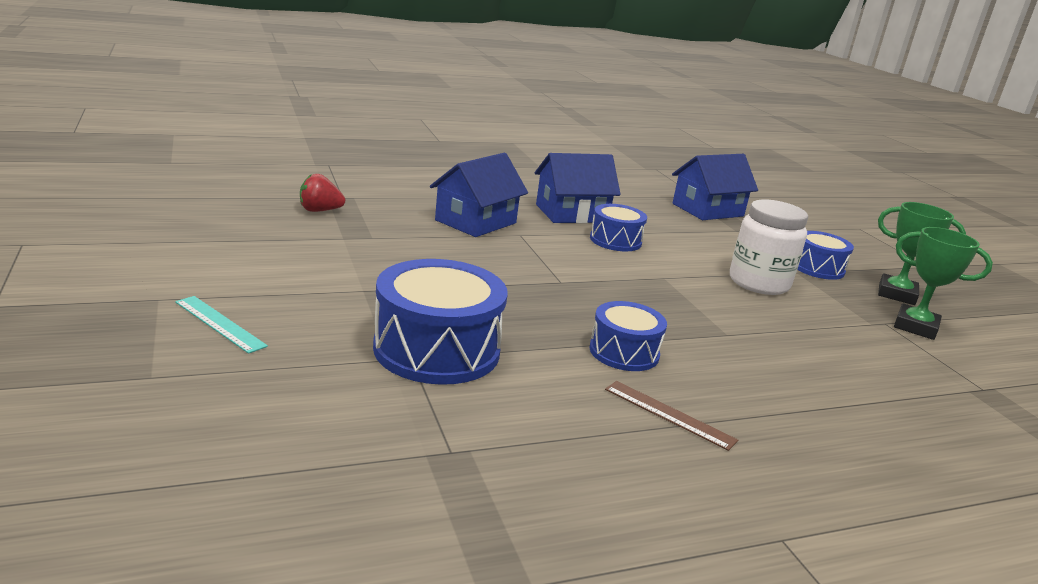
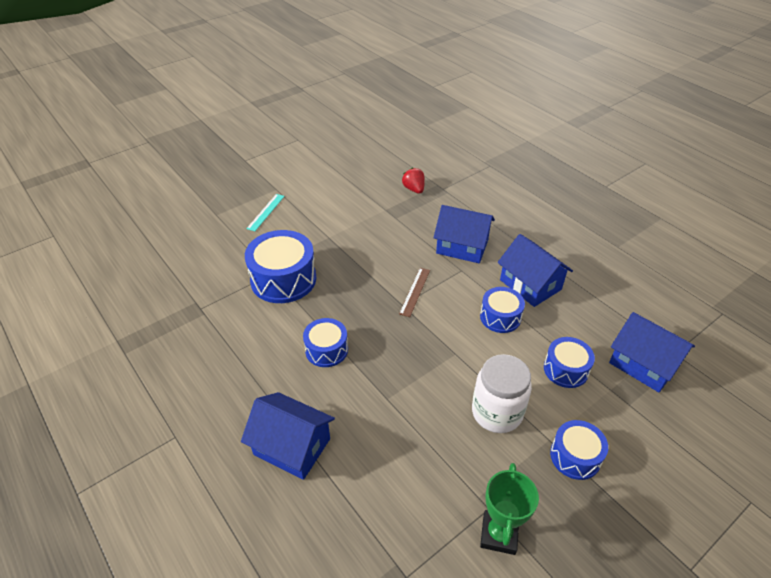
camera: 75 degrees right, 20 degrees up
(669, 414) = (267, 379): brown ruler -> brown ruler (415, 291)
(705, 238) = (566, 369): none -> blue drum
(805, 421) = (292, 446): none -> blue house
(896, 294) = (568, 525): green trophy -> none

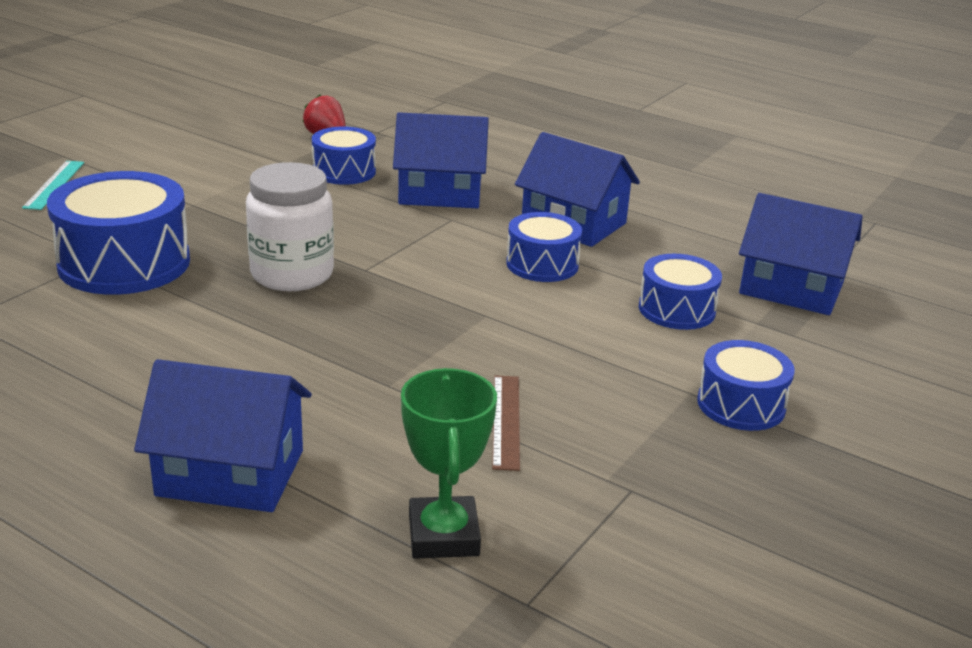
camera: 20 degrees left, 15 degrees down
(326, 350) = (247, 340): blue drum -> blue drum (344, 171)
(415, 291) = (381, 251): brown ruler -> brown ruler (505, 421)
(497, 412) = (589, 373): white jar -> white jar (292, 274)
(499, 534) = (663, 517): green trophy -> green trophy (443, 535)

